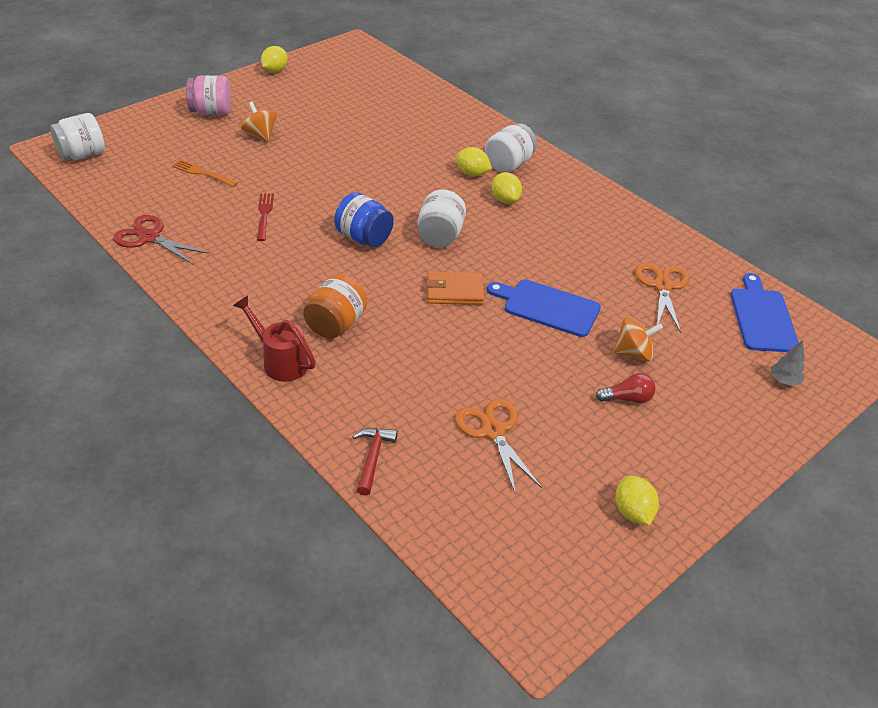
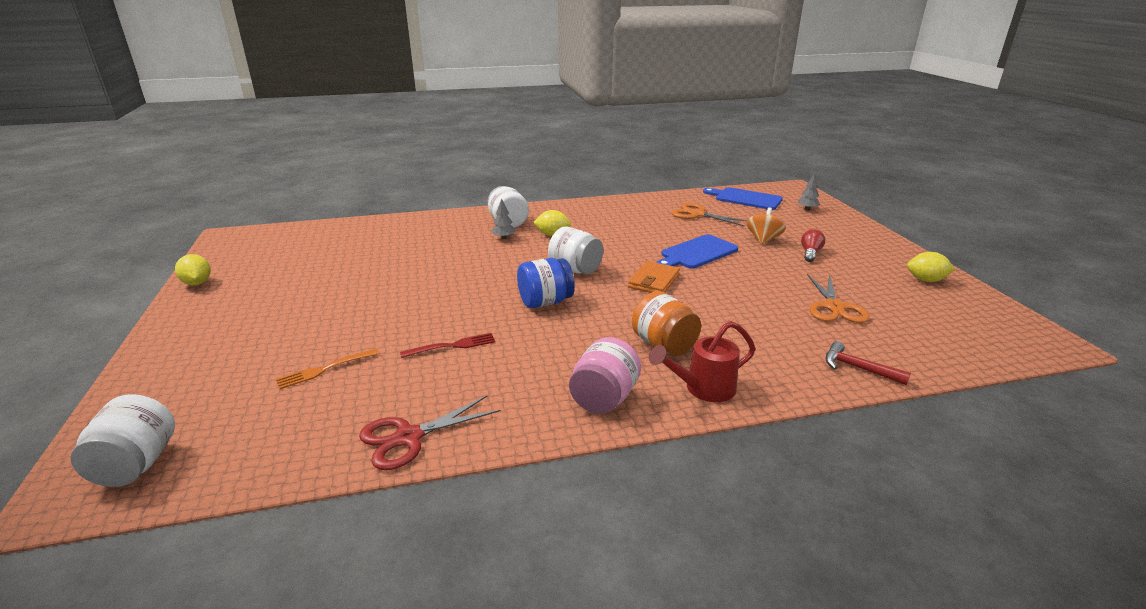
camera: 60 degrees left, 15 degrees down
(211, 112) = (210, 337): pink jar -> pink jar (604, 398)
(261, 135) = (305, 317): orange spinning top -> none
(264, 215) = (452, 346): red fork -> red fork turned 135 degrees clockwise
(472, 174) = (504, 238): yellow lemon -> grey tree
(493, 431) = (834, 307): orange scissors -> orange scissors turned 90 degrees counterclockwise

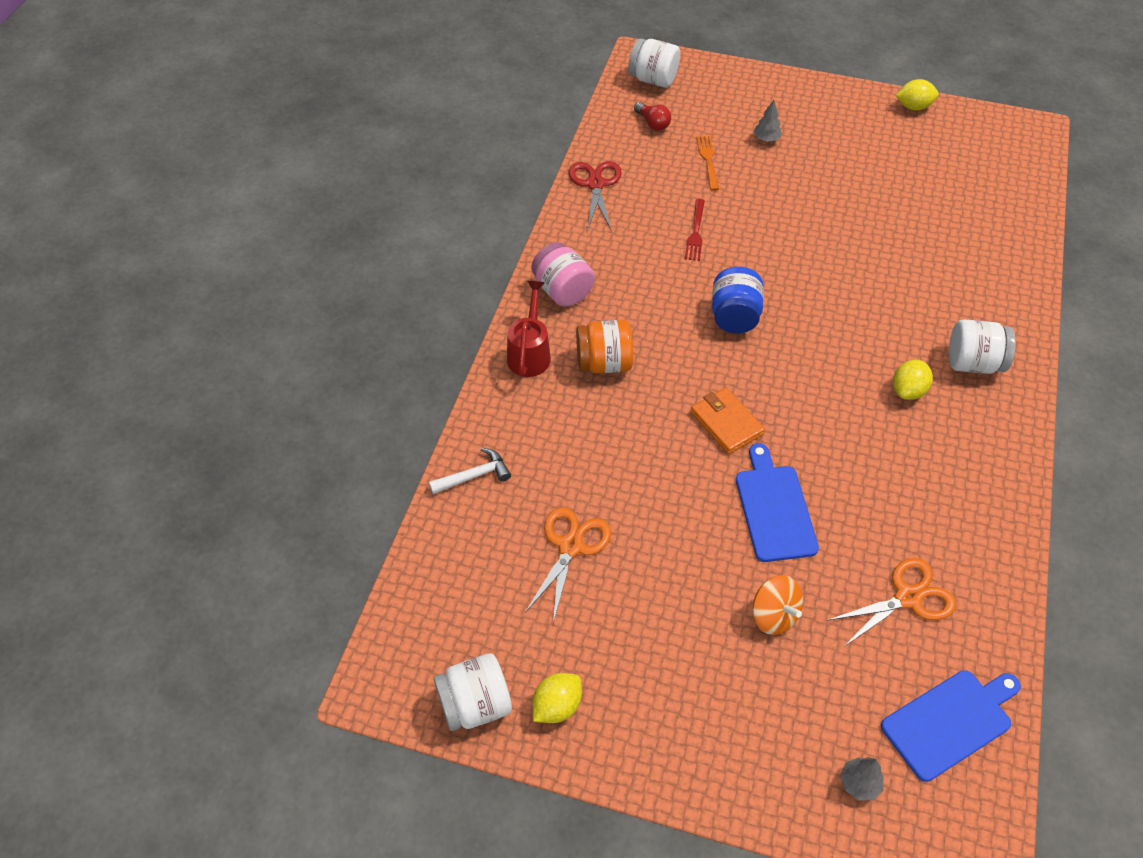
camera: 120 degrees right, 25 degrees up
(504, 238) = (921, 341): grey tree -> grey tree (766, 139)
(575, 269) = (794, 369): white jar -> white jar (475, 704)
(810, 253) = (702, 638): red light bulb -> red light bulb (652, 123)
(834, 307) = (570, 546): orange scissors -> orange scissors turned 75 degrees clockwise
(858, 368) = (474, 476): red hammer -> white hammer

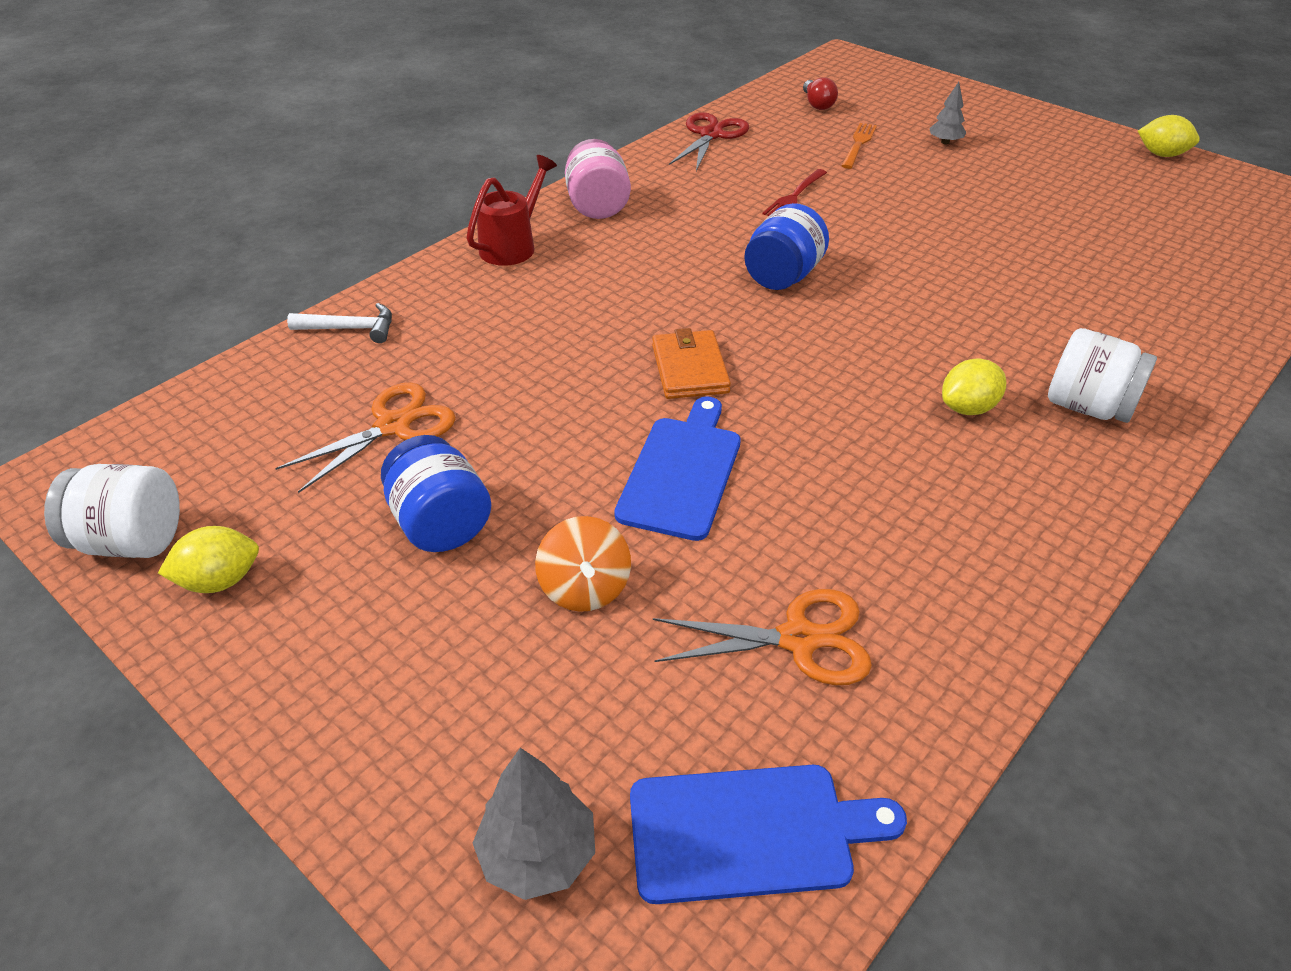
camera: 25 degrees right, 10 degrees down
(604, 363) = (588, 275): orange jar -> none
(653, 79) = (846, 74): white jar -> none
(658, 607) = (440, 523): none -> blue jar
(859, 783) = (538, 855): grey tree -> grey tree, size x1.57

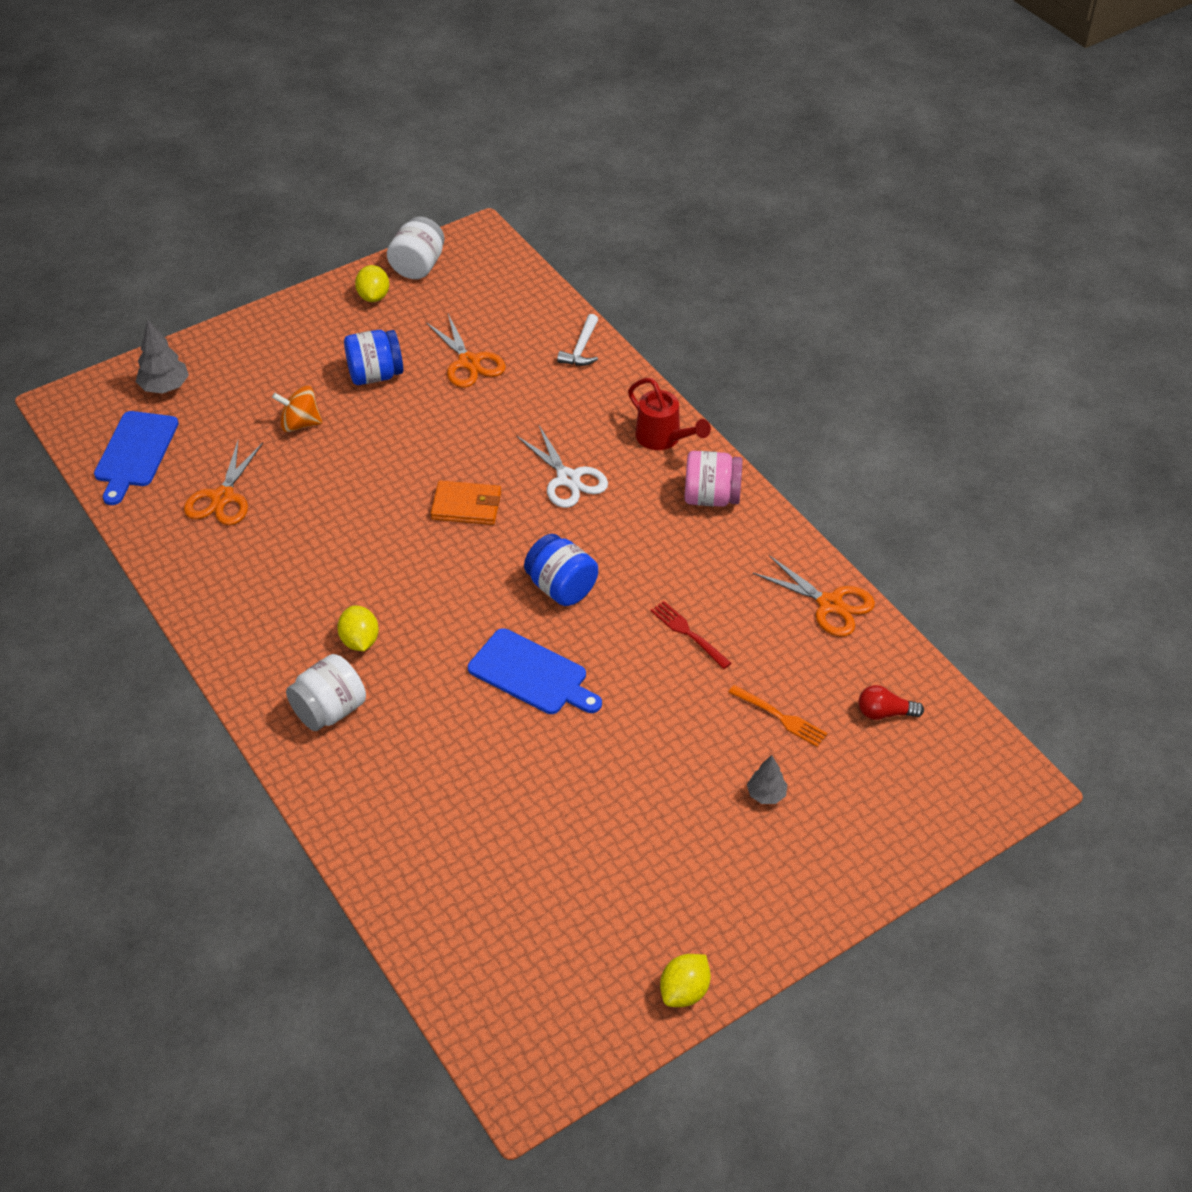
camera: 105 degrees right, 5 degrees up
(606, 299) = (568, 479): none -> white scissors
(682, 472) = (368, 480): blue cutting board -> blue cutting board (532, 674)
(711, 135) = (830, 604): red scissors -> orange scissors

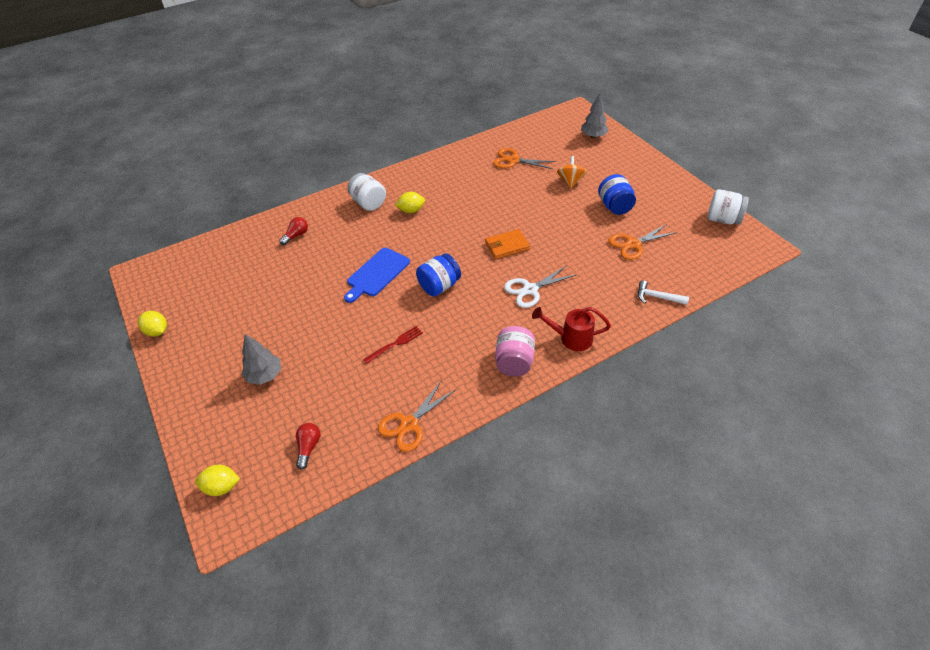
camera: 95 degrees right, 0 degrees up
(135, 453) = (544, 132): blue cutting board -> none
(373, 296) = (687, 202): yellow lemon -> yellow lemon (222, 487)
(421, 817) = (296, 235): none -> red light bulb
(466, 506) = (507, 246): orange wallet -> orange wallet turned 60 degrees clockwise
(663, 438) = (571, 338): red watering can -> red watering can turned 45 degrees clockwise
(766, 794) = (265, 375): grey tree -> grey tree, size x1.57
(780, 717) = (319, 387): orange fork -> none

